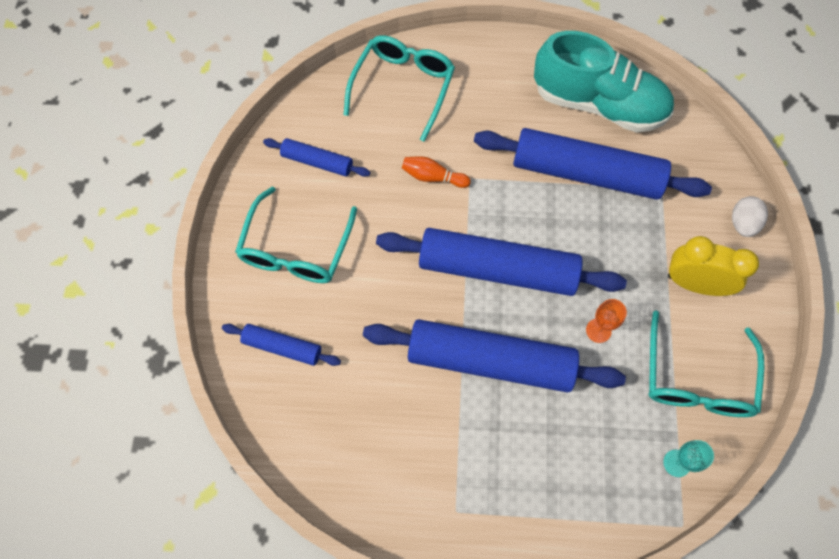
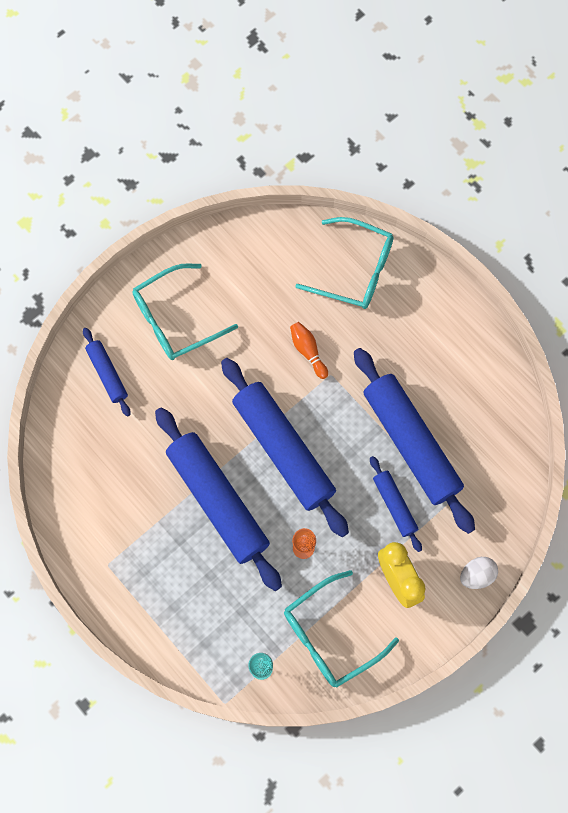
camera: 45 degrees right, 5 degrees up
(317, 162) = (246, 272): blue rolling pin -> blue rolling pin (394, 505)
(403, 87) = (354, 270): turquoise glasses -> turquoise glasses turned 45 degrees clockwise
(598, 104) = (474, 404): turquoise shoe -> none

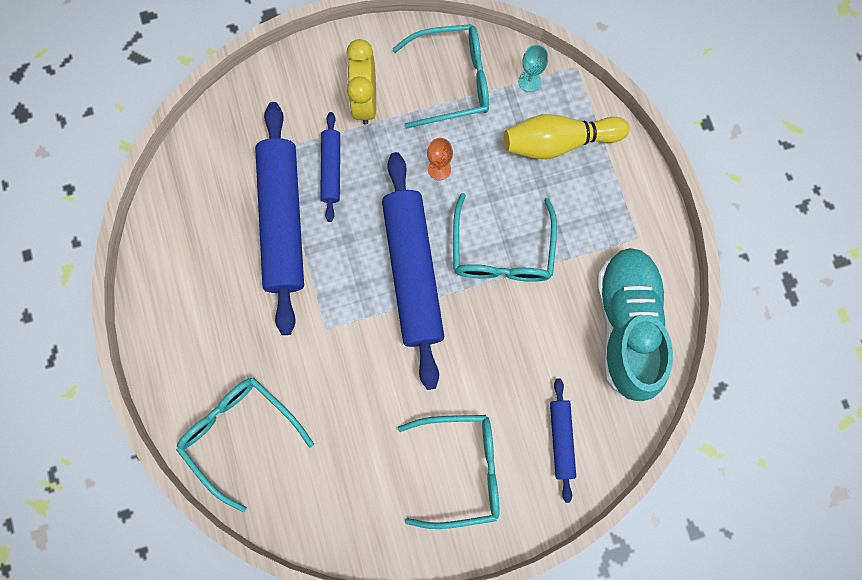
camera: 155 degrees left, 5 degrees up
(89, 485) = (626, 325): none -> turquoise shoe
(210, 621) = (558, 142): none -> yellow bowling pin
(218, 501) = (502, 251): blue rolling pin -> turquoise glasses
(308, 351) = (336, 365): orange bowling pin -> none
(476, 575) = (290, 73): white egg -> none

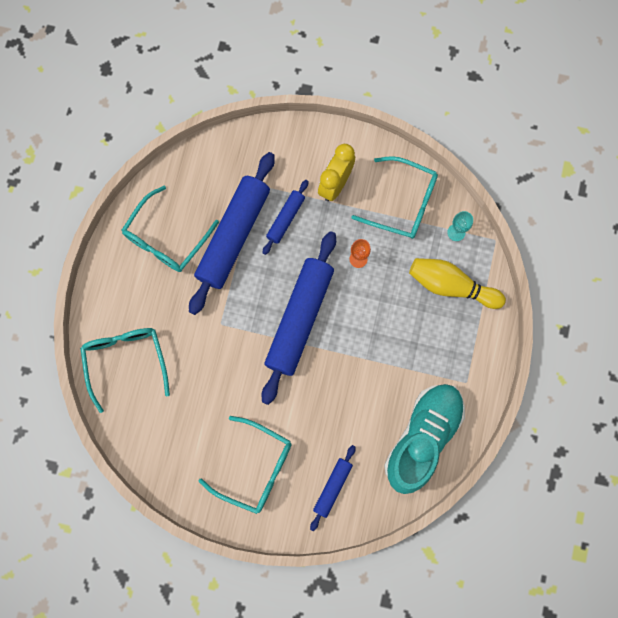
camera: 30 degrees right, 0 degrees up
(502, 251) = (368, 338): turquoise glasses -> turquoise glasses (166, 238)

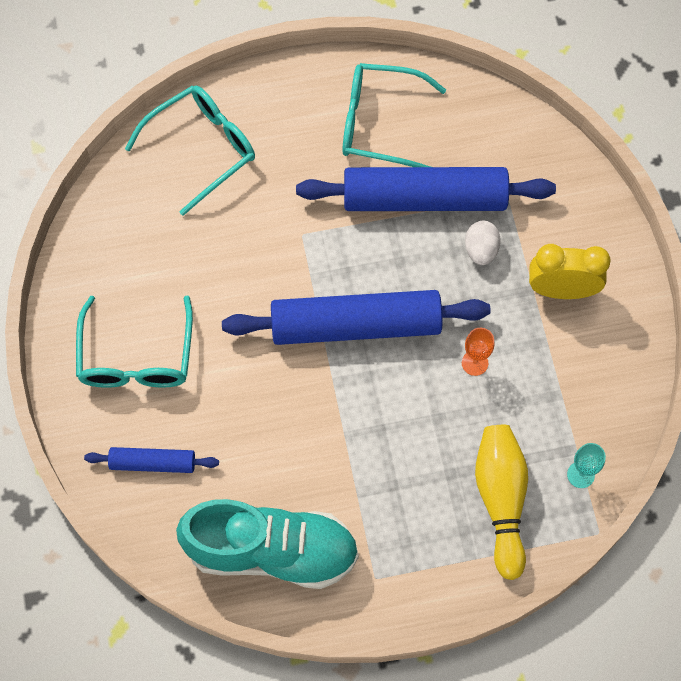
camera: 65 degrees right, 10 degrees down
(285, 219) = (481, 250): blue rolling pin -> white egg
(402, 203) = (583, 386): turquoise glasses -> none

